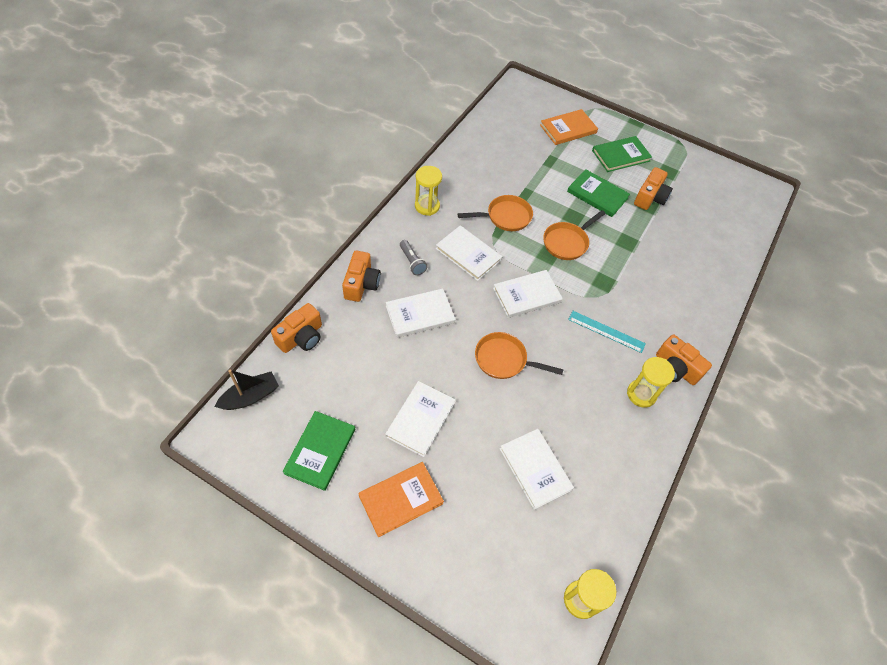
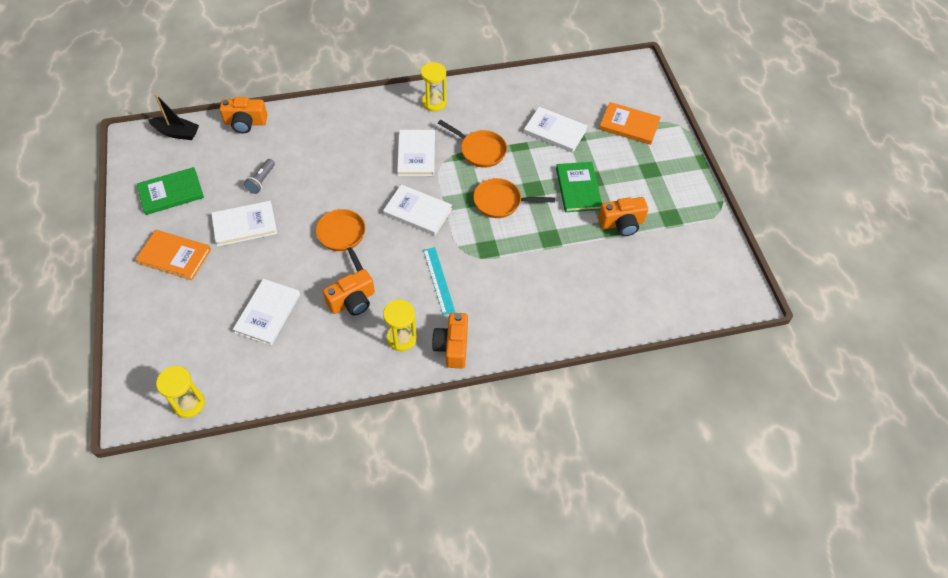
camera: 50 degrees right, 0 degrees up
(361, 284) = (322, 119): orange camera -> orange camera (352, 301)
(412, 262) = (372, 130): grey flashlight -> grey flashlight (261, 181)
(420, 314) = (331, 166): white book -> white book (555, 131)
(621, 156) = (645, 176): green book -> none

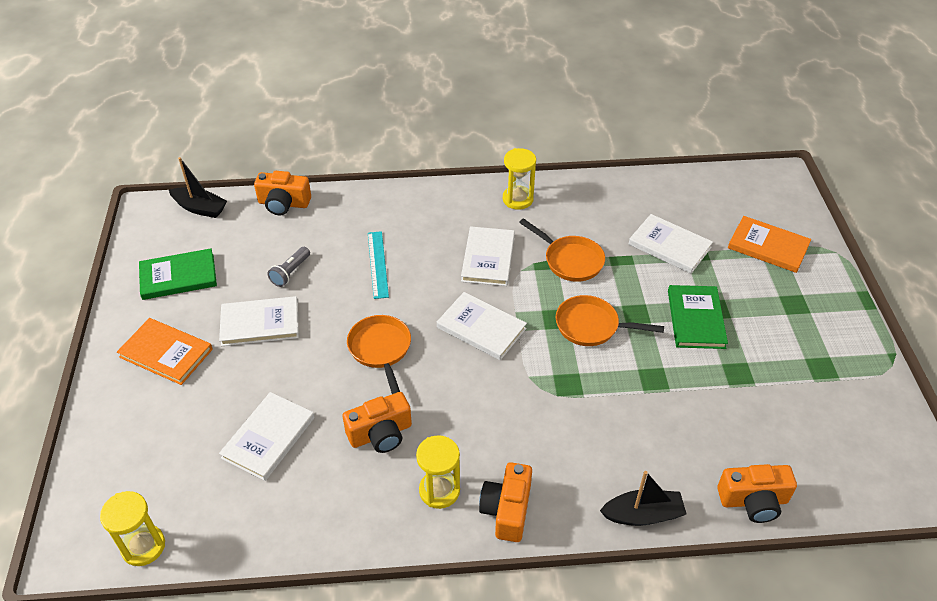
camera: 10 degrees right, 10 degrees down
(439, 280) = (498, 418): turquoise ruler -> turquoise ruler (378, 264)
(549, 338) = (643, 515): none -> black boat
(621, 223) = (753, 369): orange camera -> orange camera (753, 501)

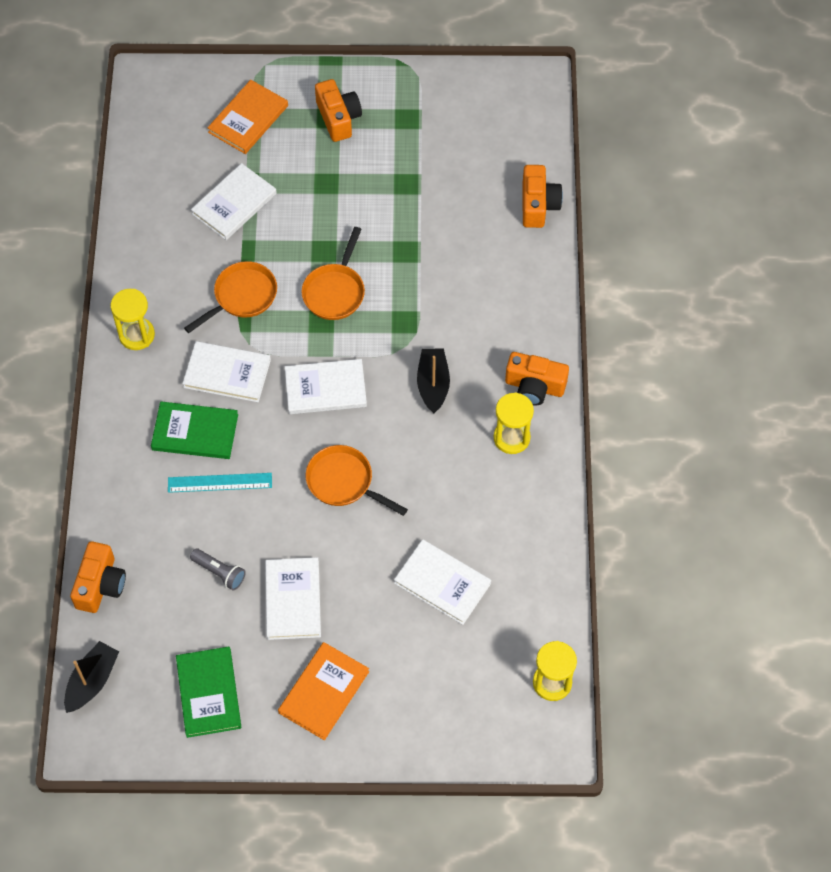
camera: 85 degrees left, 15 degrees up
(380, 434) = (446, 484): orange camera -> orange camera (338, 118)
(381, 350) = (343, 482): orange pan -> orange pan turned 45 degrees clockwise
(481, 328) = (325, 388): white book -> white book turned 45 degrees clockwise
(643, 515) = (546, 286): black boat -> black boat (433, 384)
(696, 319) = (337, 202): green book -> green book (195, 432)

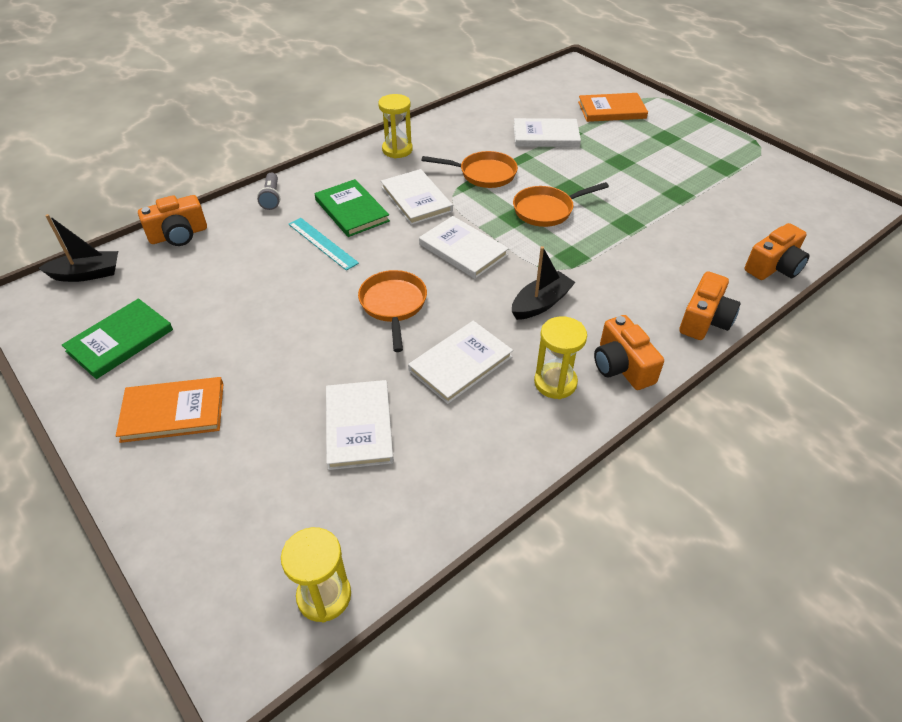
camera: 50 degrees right, 15 degrees down
(219, 572) = (242, 285): grey flashlight -> grey flashlight (271, 198)
(293, 600) = (253, 339): white book -> white book (460, 364)
(338, 118) = (673, 141): orange camera -> orange camera (705, 320)

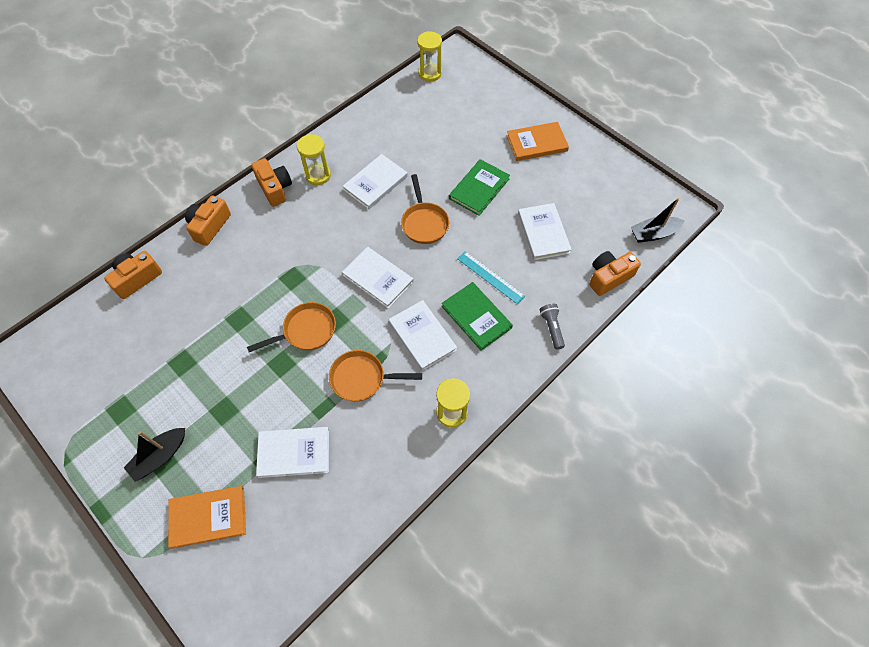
camera: 175 degrees right, 15 degrees up
(120, 340) = (595, 184): green book -> green book (479, 189)
(359, 426) = (430, 142): white book -> white book (543, 233)
(541, 303) = (321, 232): black boat -> black boat (160, 456)

